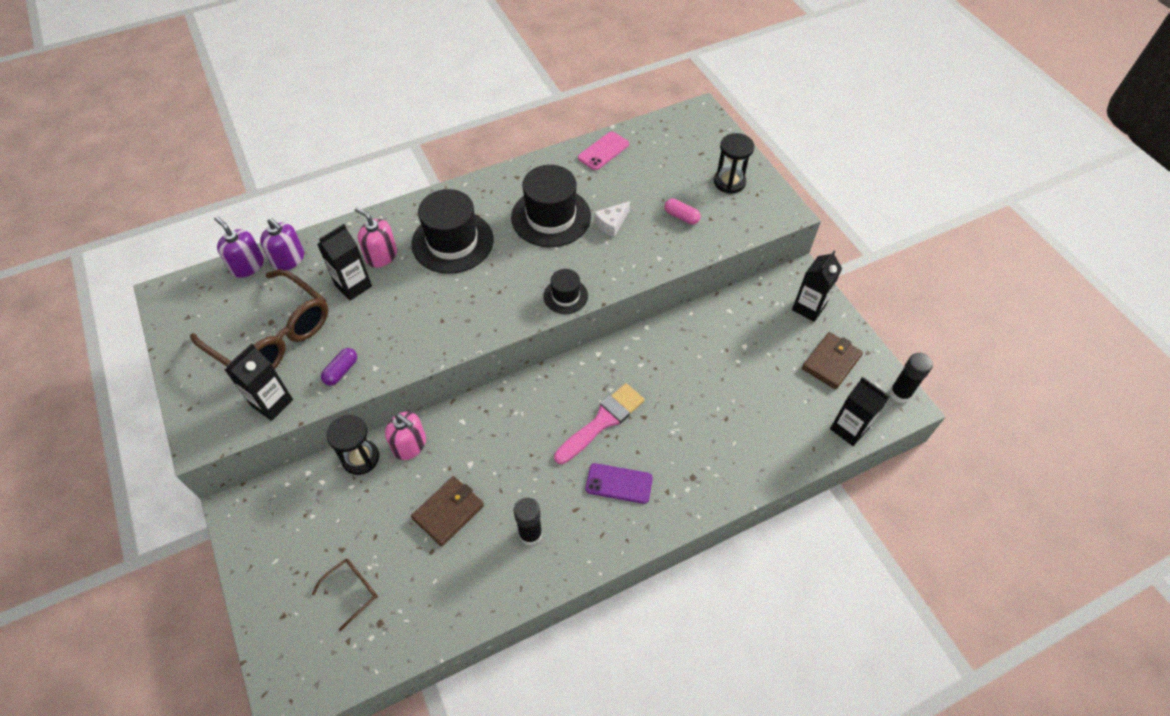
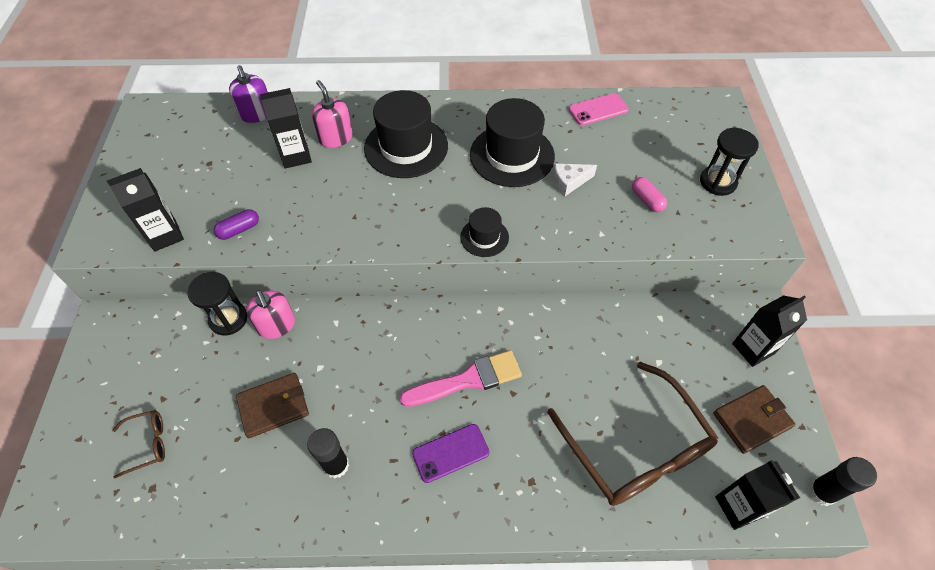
camera: 25 degrees right, 0 degrees up
(247, 266) = (221, 108): purple soap dispenser -> none
(273, 336) = (202, 176): brown glasses -> brown glasses (636, 448)
(619, 483) = (450, 453): purple phone -> purple phone turned 60 degrees counterclockwise

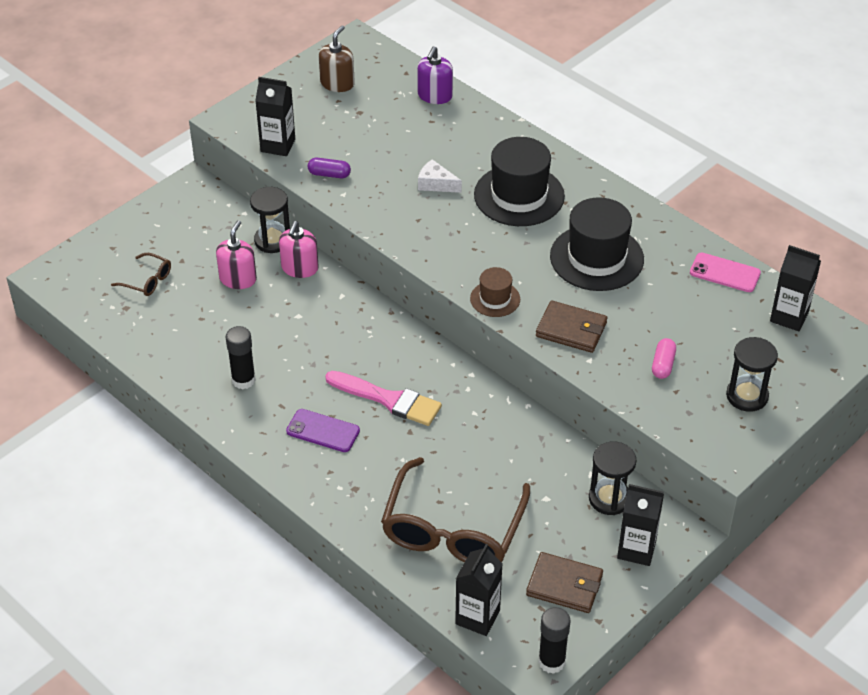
camera: 45 degrees right, 10 degrees down
(164, 152) = (337, 83): none -> brown soap dispenser
(273, 406) = (243, 317): brown wallet -> brown wallet (571, 329)
(296, 156) = (427, 147): black carton -> black carton (789, 316)
(336, 138) = (473, 153): pink soap dispenser -> pink soap dispenser (238, 279)
(484, 237) = (495, 299): black hat -> brown hat
(569, 182) = (616, 308): white cheese -> white cheese (436, 184)
(693, 326) = (609, 498): none -> black hourglass

